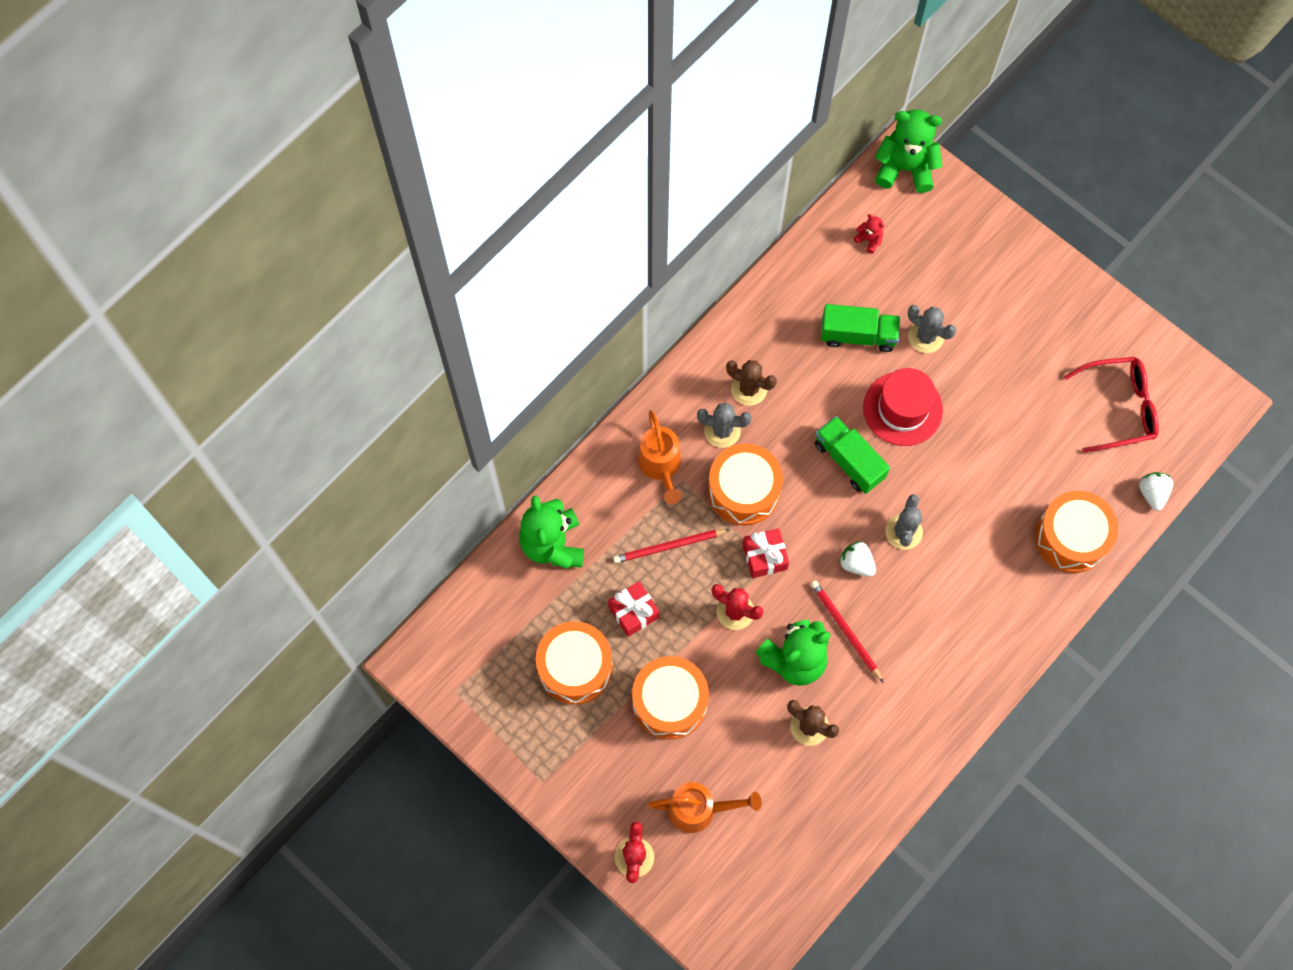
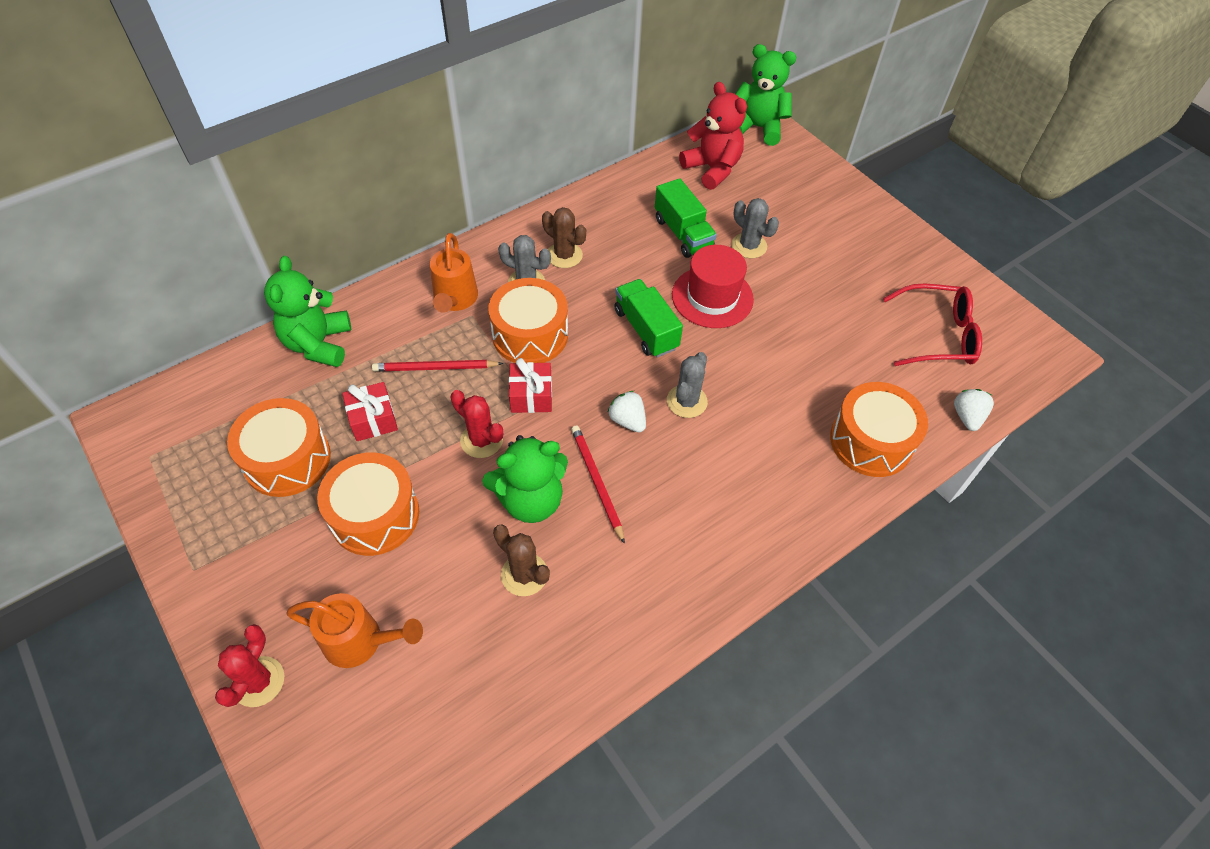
camera: 10 degrees right, 15 degrees down
(858, 335) = (683, 233): green truck -> green truck turned 45 degrees clockwise
(869, 240) = (712, 169): red teddy bear -> red teddy bear, size x2.28

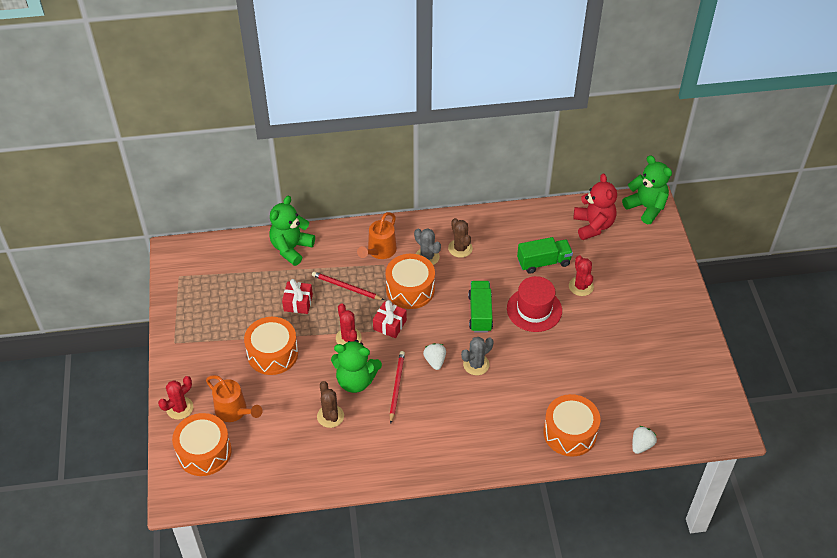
camera: 30 degrees right, 5 degrees down
(287, 459) = (244, 306): orange drum -> orange drum (204, 452)
(683, 233) = (543, 262): green truck -> green truck turned 105 degrees counterclockwise
(749, 246) = (581, 286): grey cactus -> red cactus
(938, 335) = (662, 391): red glasses -> none

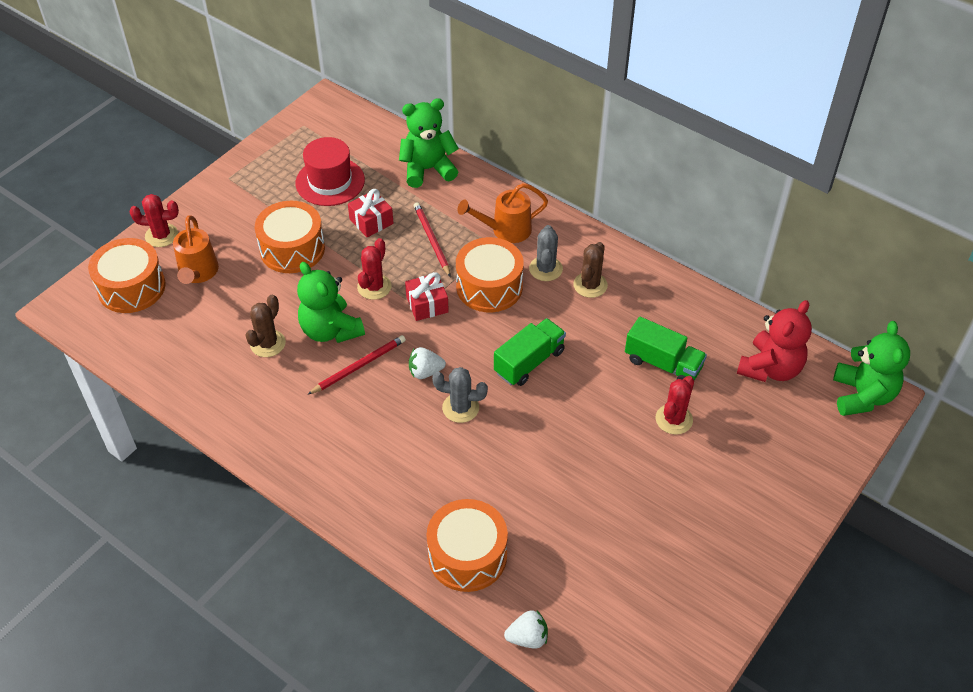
camera: 45 degrees right, 0 degrees up
(435, 361) = (425, 372): white strawberry -> white strawberry turned 135 degrees counterclockwise
(534, 309) = (591, 402): red hat -> red hat (330, 181)

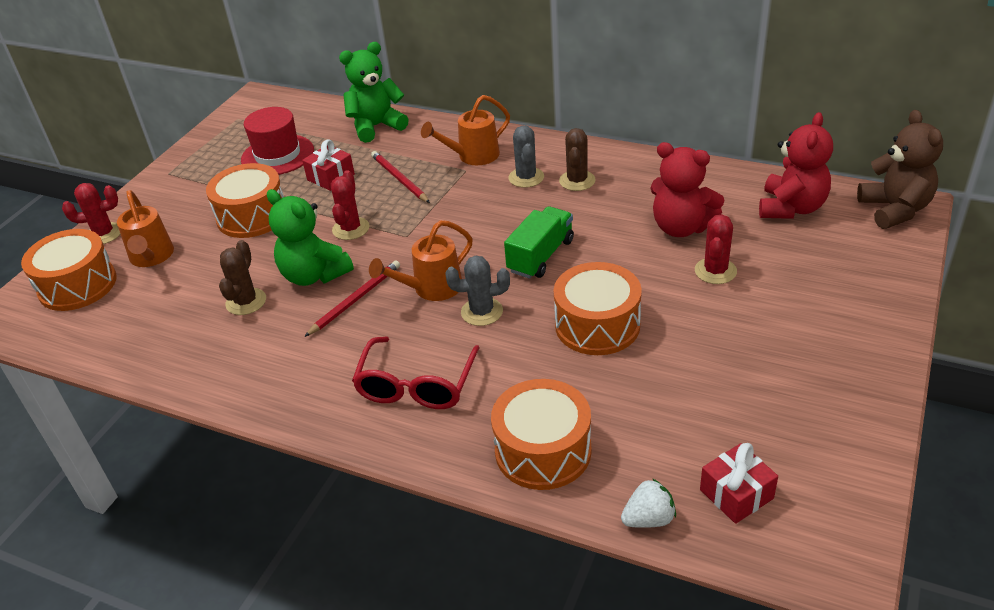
camera: 10 degrees left, 10 degrees down
(385, 467) = (416, 386): none -> red glasses
(425, 372) = (431, 288): white strawberry -> orange watering can
(427, 304) = (413, 231): red gift -> red gift (736, 494)
(489, 287) = (473, 203): orange drum -> orange drum (597, 325)
(663, 364) = (681, 227): green truck -> red teddy bear
(862, 396) = (894, 210): green teddy bear -> brown teddy bear

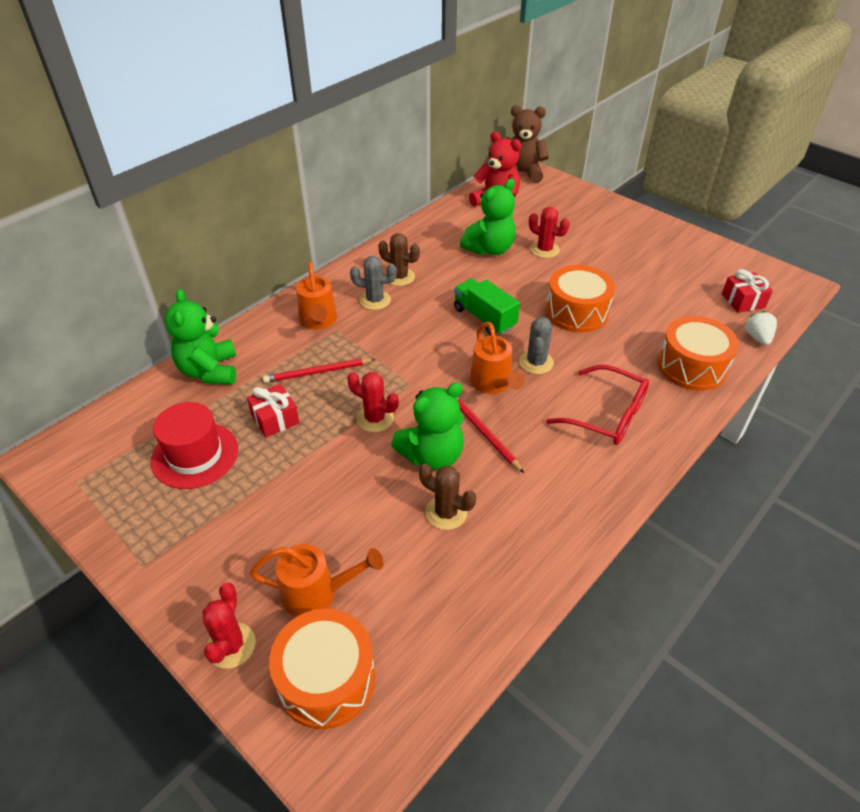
camera: 75 degrees left, 5 degrees up
(252, 216) = (299, 491): orange drum -> none
(681, 227) = (490, 249): red teddy bear -> green teddy bear

